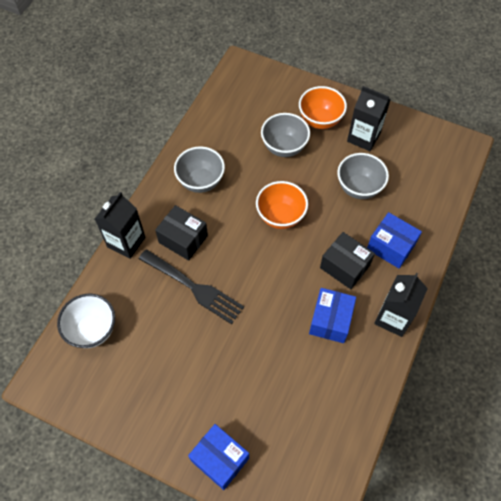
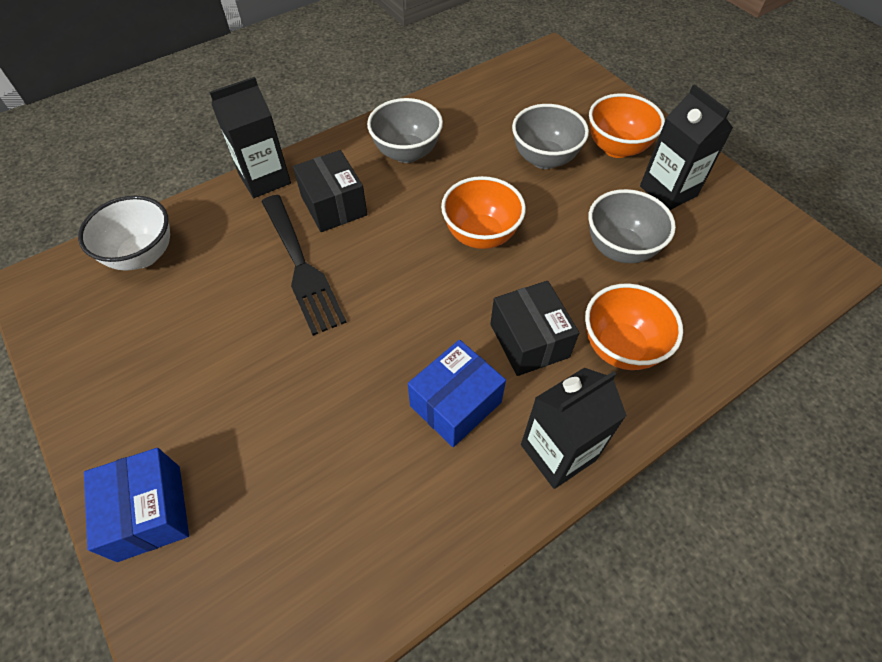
camera: 30 degrees right, 5 degrees down
(391, 246) = (620, 347): blue box -> orange bowl

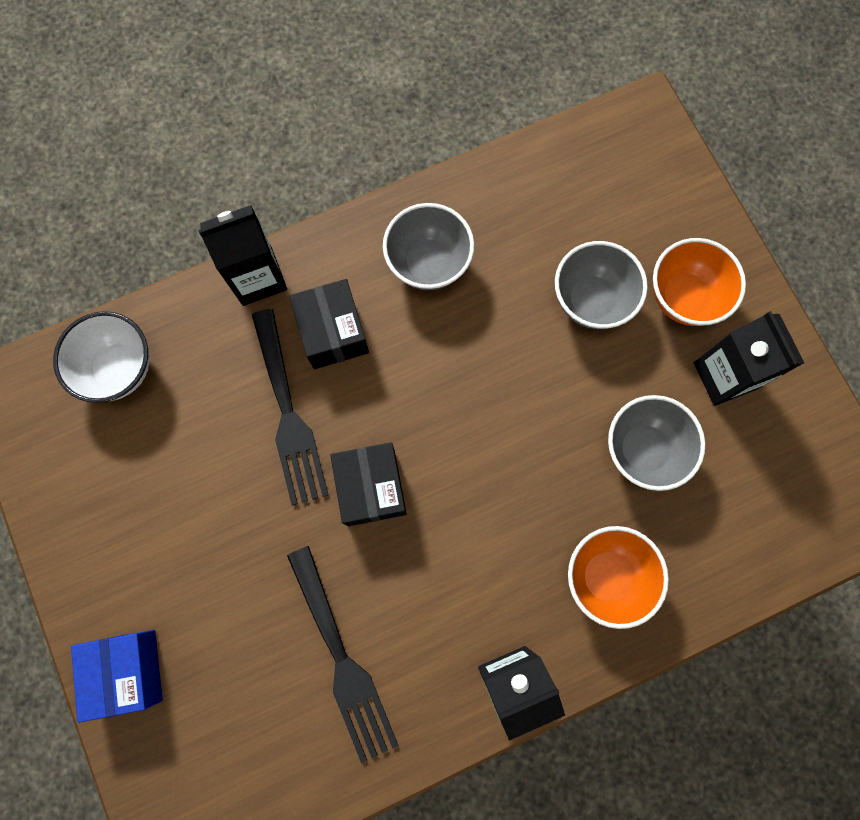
camera: 10 degrees right, 20 degrees up
(381, 462) = (342, 660): none -> black fork
(455, 404) = (424, 611): blue box -> none
(480, 235) = (491, 404): orange bowl -> none
(529, 340) = (513, 551): black box -> black box (371, 487)

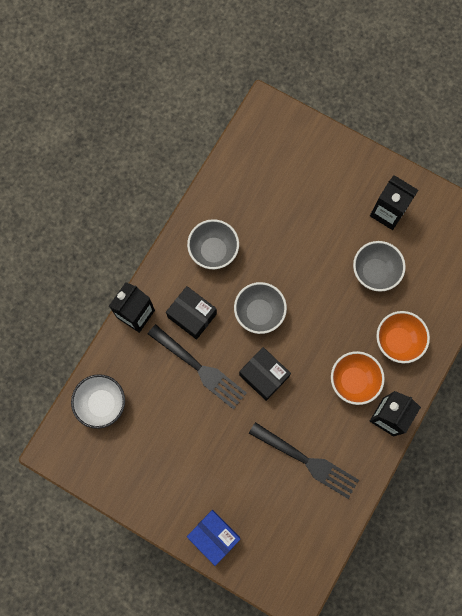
camera: 35 degrees left, 0 degrees up
(591, 300) = (303, 217): grey bowl -> grey bowl (259, 313)
(683, 297) = (344, 187): orange bowl -> orange bowl (353, 381)

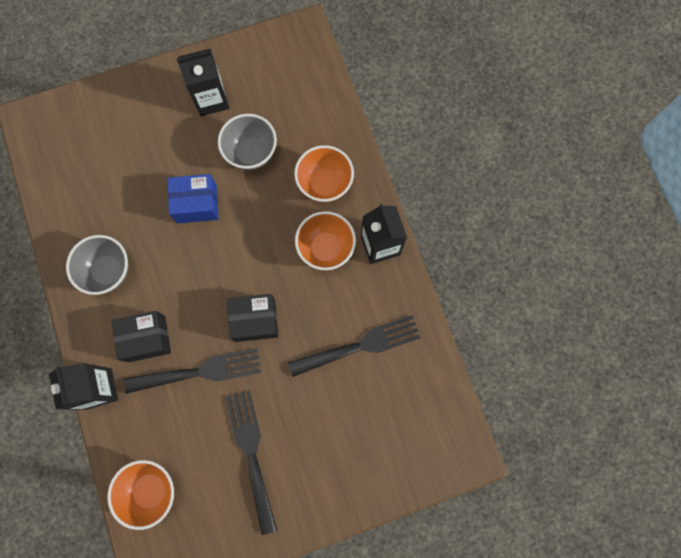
camera: 50 degrees left, 0 degrees up
(102, 403) = (151, 490): white bowl -> orange bowl
(177, 449) = (251, 453): none -> black fork
(214, 536) = (355, 485): blue box -> blue box (197, 204)
(259, 313) = (198, 278): grey bowl -> none

